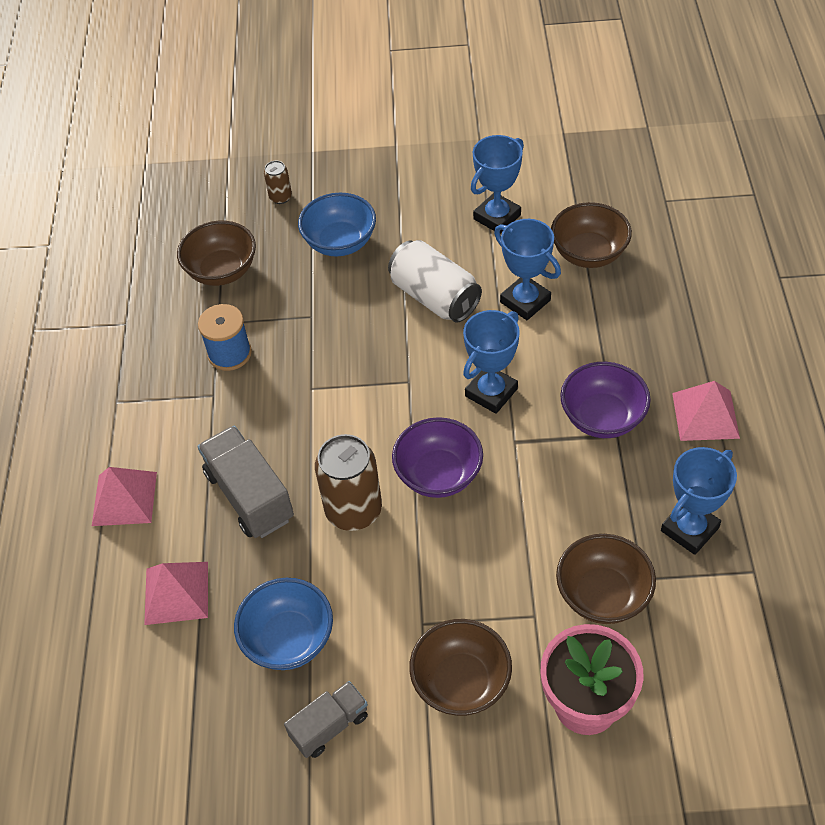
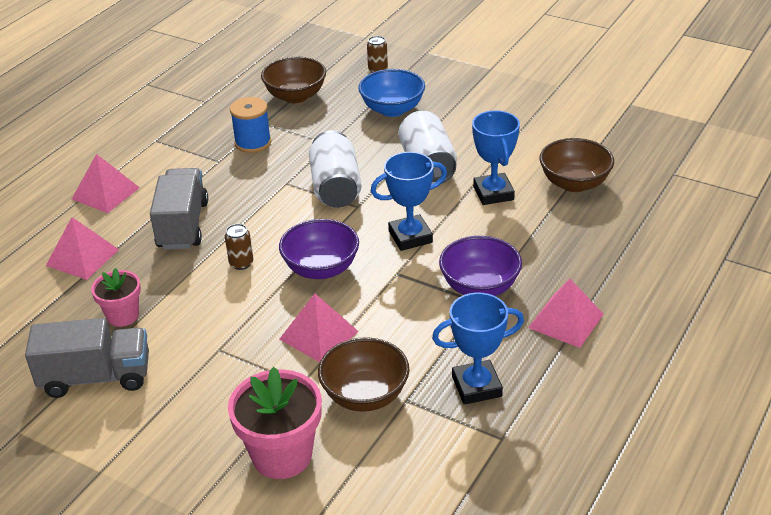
camera: 30 degrees right, 15 degrees down
(289, 639) = (123, 316): blue bowl -> pink flower pot
(329, 726) = (96, 377): grey truck -> grey truck, size x1.62
(353, 510) = (241, 263): brown can -> brown can, size x0.49
(367, 369) = (335, 187): none -> white can
(461, 682) = (208, 397): brown bowl -> none
(497, 217) = (524, 136): blue trophy -> none
(503, 552) = (319, 335): none -> pink pyramid

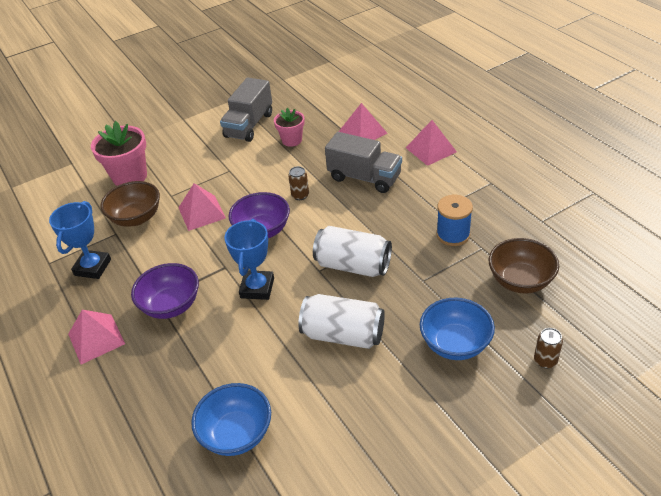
camera: 120 degrees right, 5 degrees up
(493, 193) = (269, 364): blue trophy -> none
(574, 183) = (236, 434): brown bowl -> blue bowl

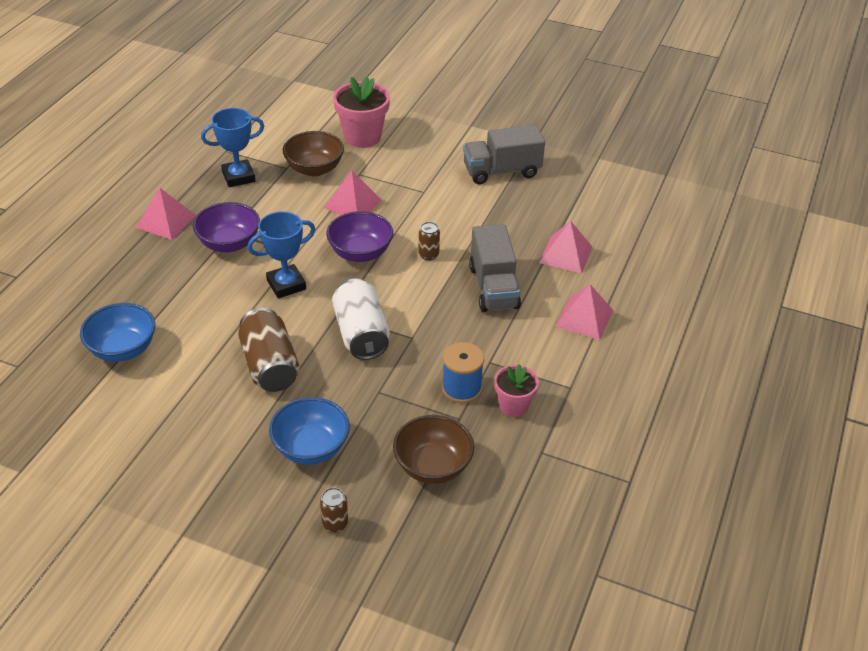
camera: 50 degrees right, 0 degrees up
(292, 140) = (505, 211): pink flower pot -> pink flower pot (513, 406)
(343, 335) = (270, 365): white can -> brown can

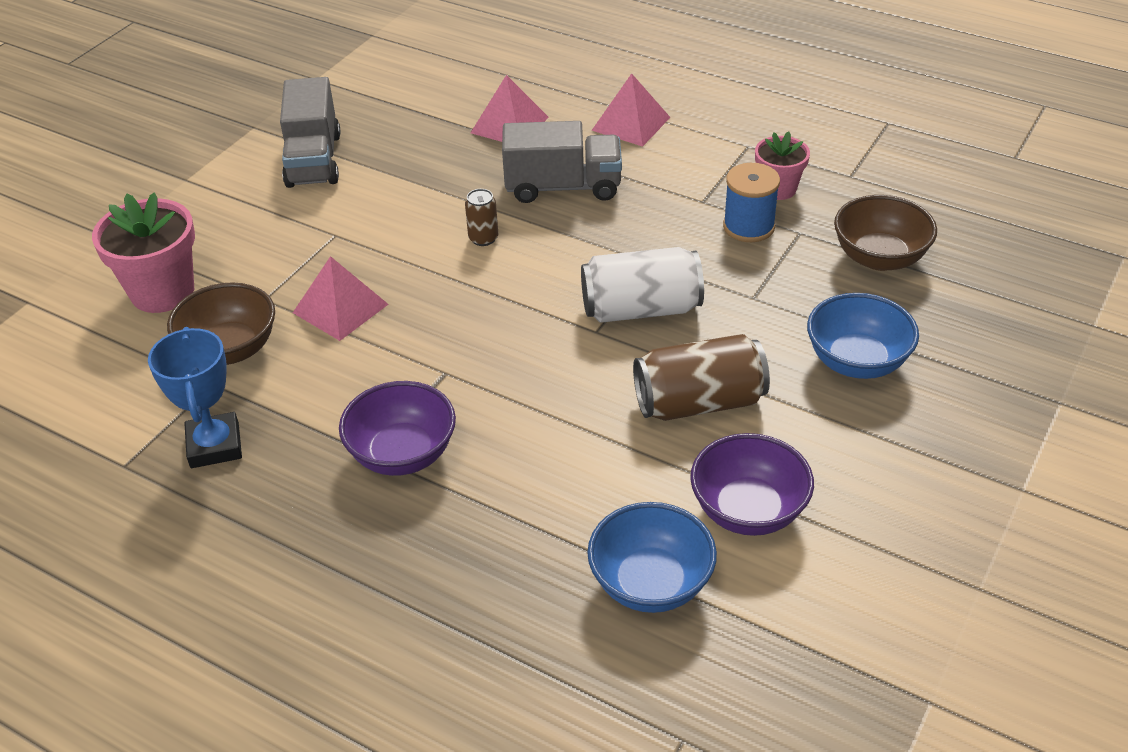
camera: 80 degrees left, 0 degrees up
(166, 221) = (314, 543): pink pyramid -> none
(286, 285) = (521, 384): blue trophy -> none
(335, 524) = (980, 342): brown can -> none
(360, 253) = (463, 304): purple bowl -> purple bowl (748, 510)

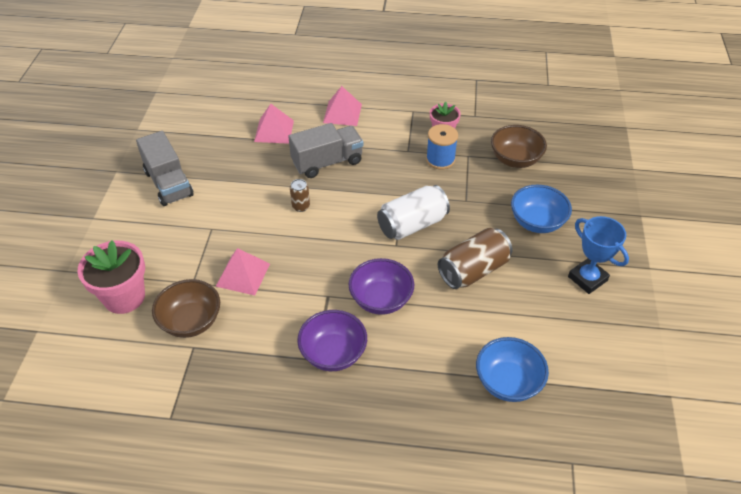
camera: 25 degrees left, 5 degrees up
(215, 445) = (219, 386): blue trophy -> blue trophy (587, 278)
(748, 510) = (532, 324): purple bowl -> purple bowl (381, 300)

